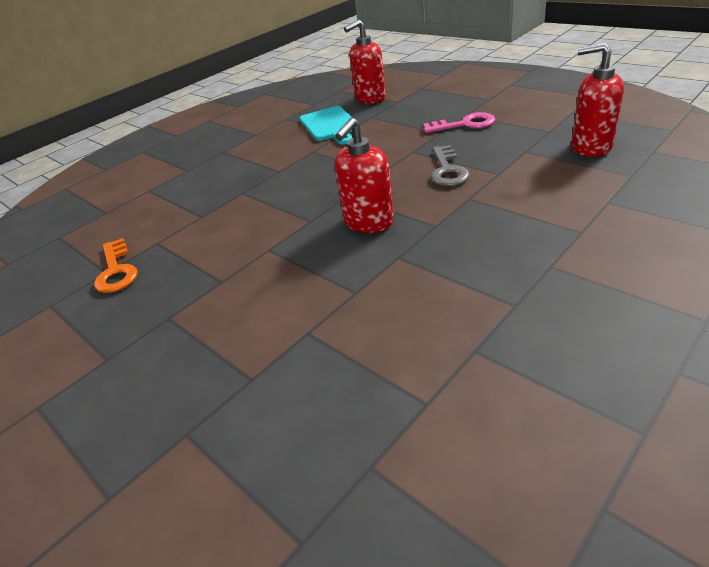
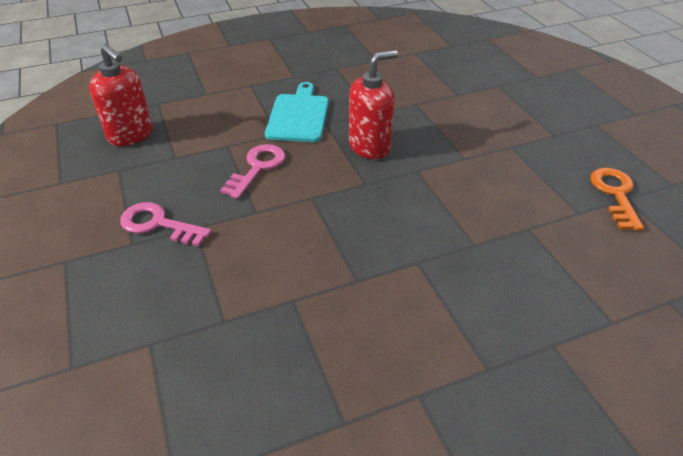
camera: 160 degrees left, 5 degrees up
(330, 125) = (292, 336): turquoise cutting board -> turquoise cutting board (298, 116)
(370, 98) = (169, 389): red soap dispenser -> none
(447, 170) = (257, 168): grey key -> pink key

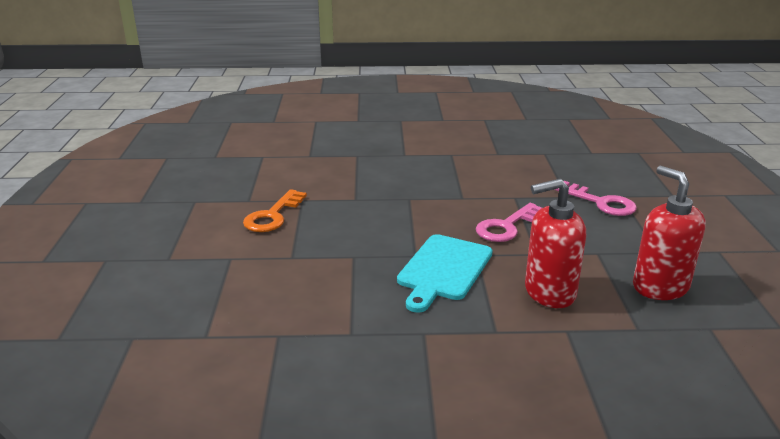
camera: 160 degrees left, 15 degrees down
(370, 146) = (383, 223): red soap dispenser -> red soap dispenser (549, 292)
(615, 194) = (219, 159): orange key -> orange key (273, 216)

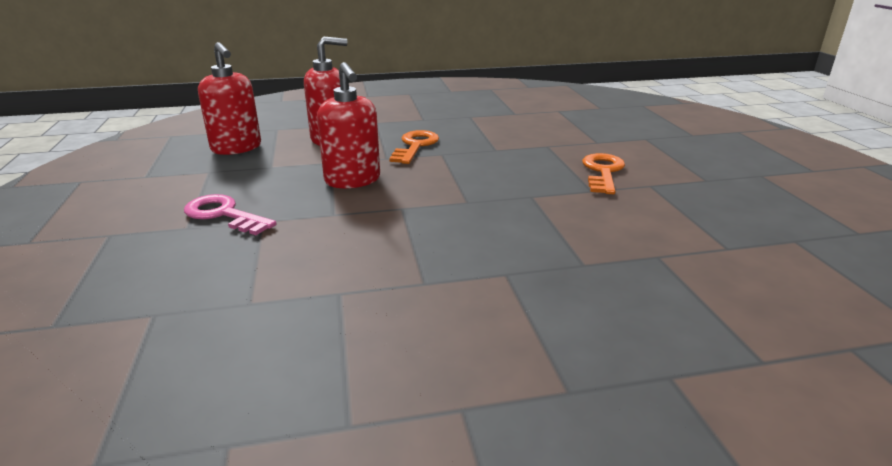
camera: 170 degrees right, 0 degrees up
(443, 270) = (415, 146): turquoise cutting board -> orange key
(507, 226) = (352, 180): pink key -> red soap dispenser

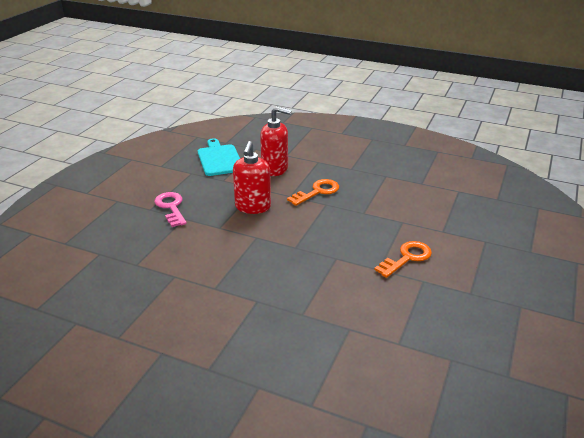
camera: 35 degrees right, 5 degrees up
(236, 148) = (219, 159): red soap dispenser -> turquoise cutting board

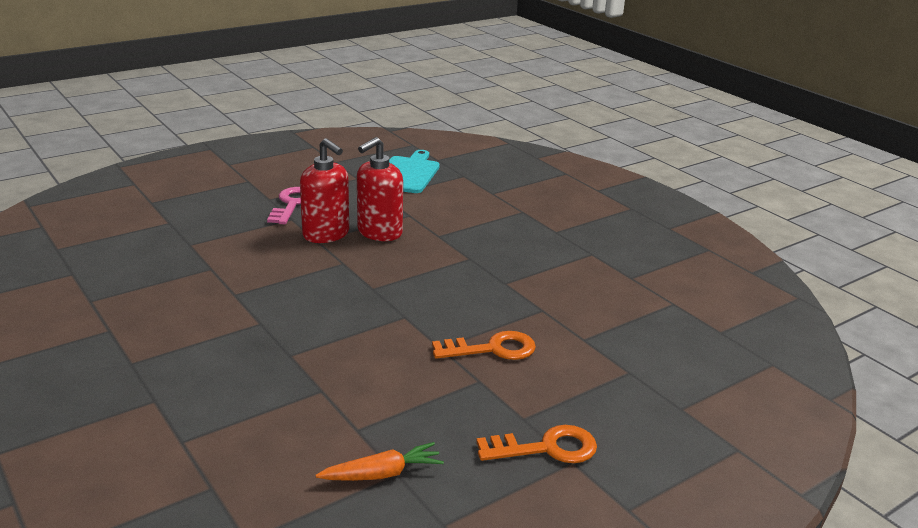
camera: 30 degrees right, 5 degrees down
(275, 169) = (458, 203): red soap dispenser -> red soap dispenser (326, 234)
(317, 192) = (476, 242): orange key -> orange key (546, 448)
(445, 363) = (382, 474): none -> orange carrot

